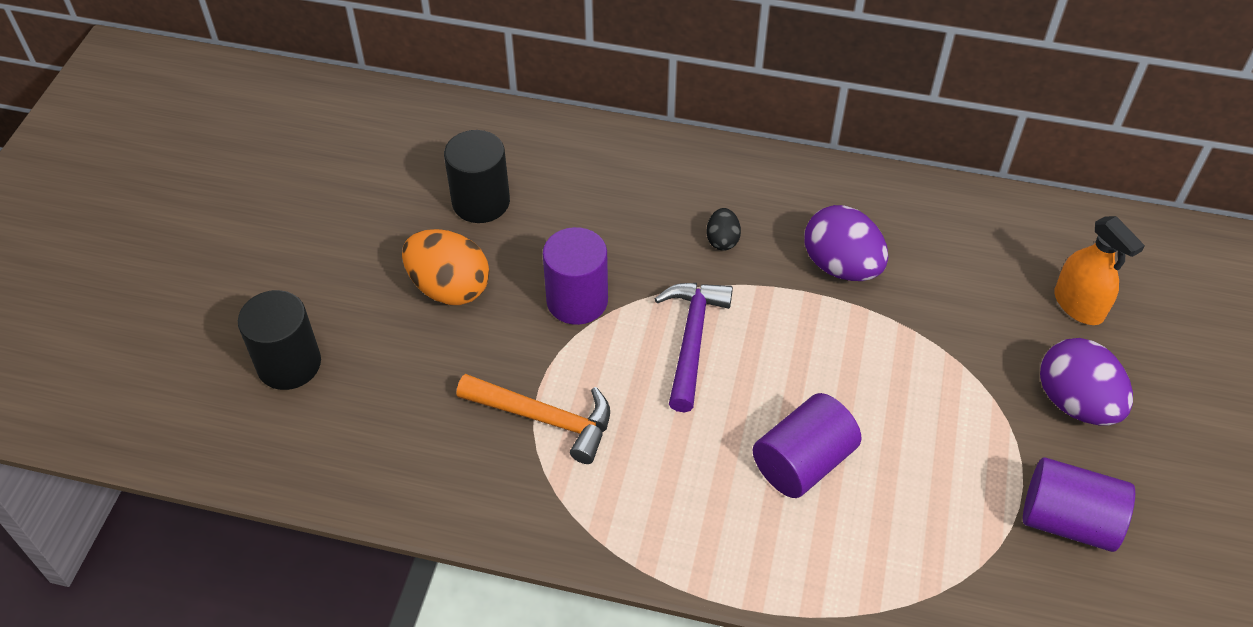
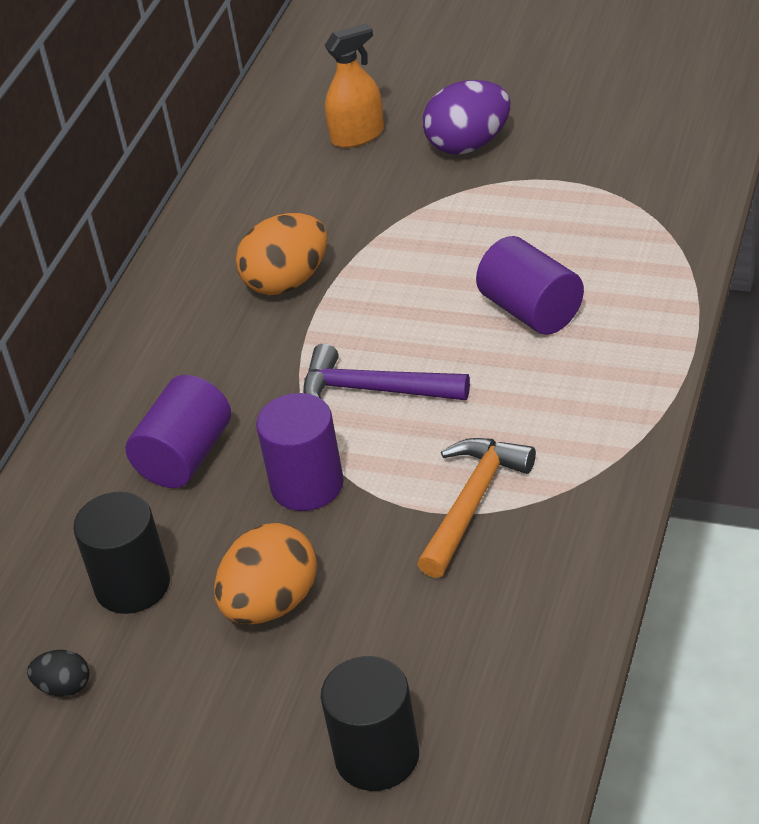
camera: 80 degrees left, 10 degrees down
(722, 240) = (236, 369): black egg -> black egg (64, 687)
(841, 266) = (287, 282): purple egg -> orange egg
(1068, 520) = (592, 157): purple cylinder -> purple cylinder (185, 456)

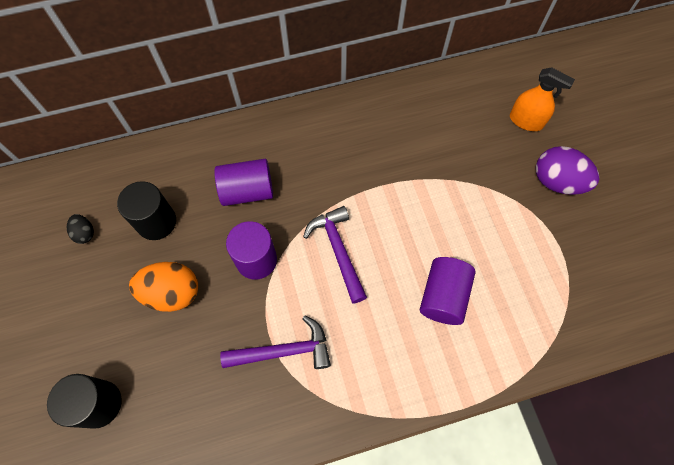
camera: 50 degrees right, 25 degrees up
(287, 282) = (392, 159): orange egg -> none
(472, 503) = (284, 351): orange hammer -> purple hammer

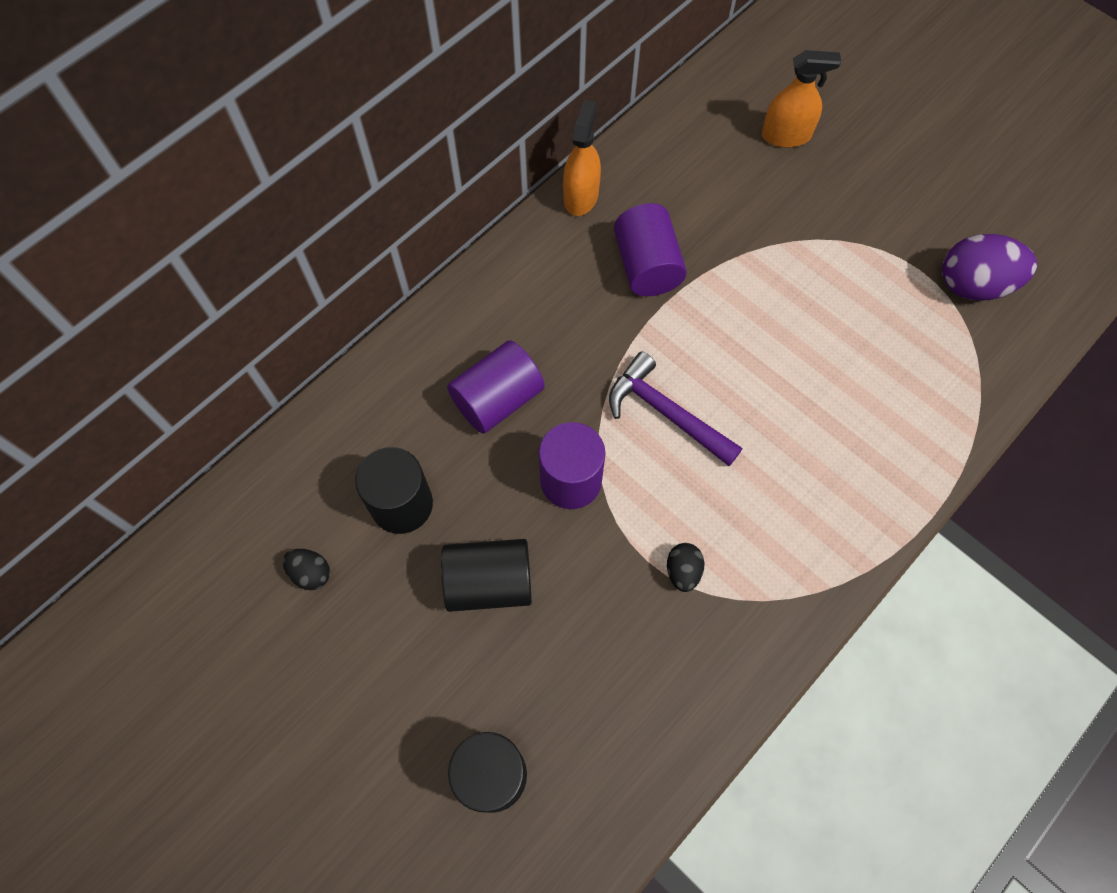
camera: 30 degrees left, 0 degrees up
(172, 293) = (489, 582): orange egg -> black cylinder
(284, 351) = (683, 571): purple hammer -> black egg
(374, 98) = (581, 196): none -> orange spray bottle
(443, 296) = (827, 399): purple cylinder -> purple cylinder (647, 266)
(557, 182) = (868, 193): purple egg -> purple egg (973, 285)

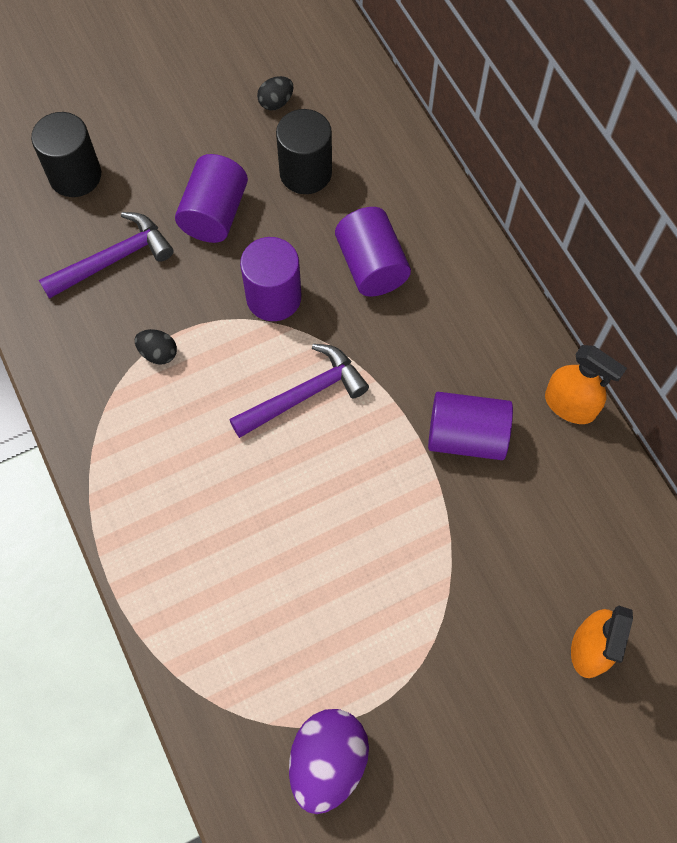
camera: 110 degrees right, 0 degrees up
(489, 582) = (214, 214): black cylinder -> purple cylinder
(589, 672) = (114, 259): none -> purple hammer

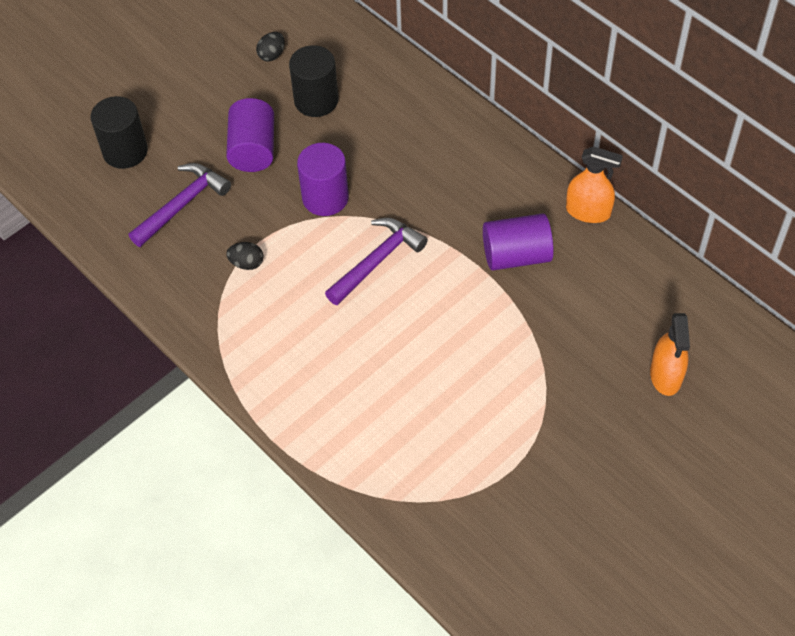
camera: 15 degrees left, 10 degrees down
(328, 762) = (495, 513): purple egg -> none
(371, 266) = (395, 154): purple cylinder -> none

